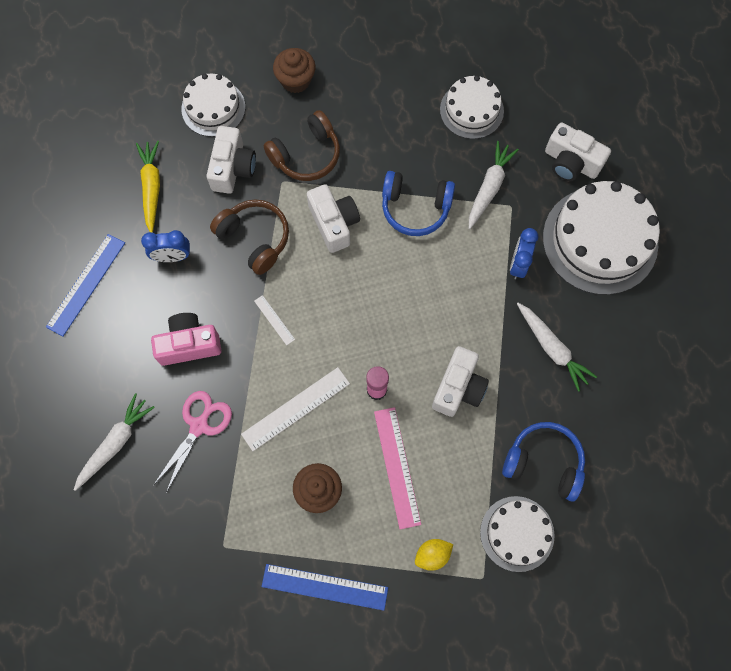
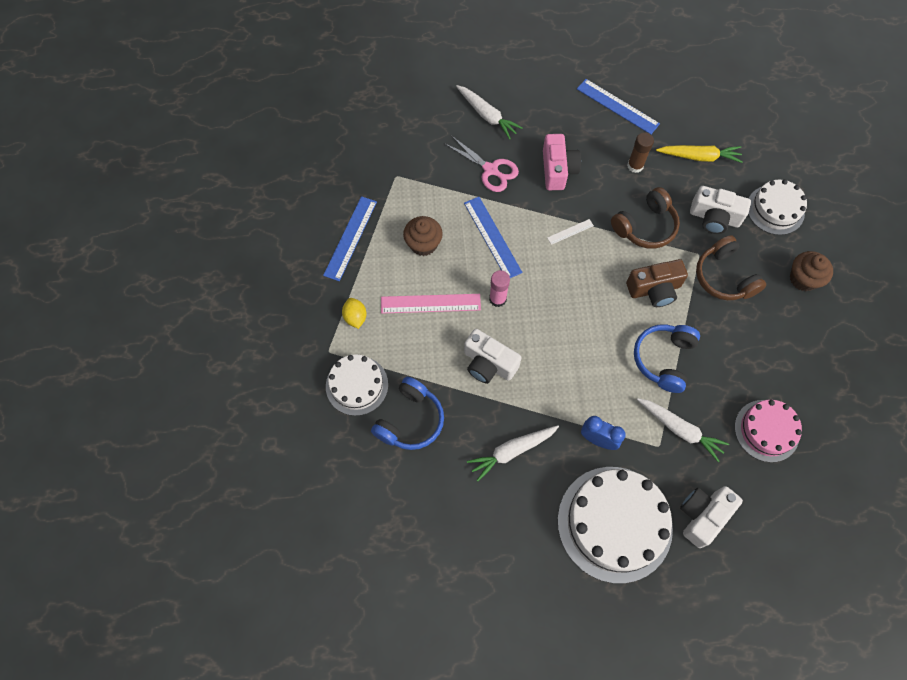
camera: 100 degrees right, 5 degrees down
(172, 257) = (635, 166): blue clock -> brown glue stick
(295, 408) = (492, 237): white ruler -> blue ruler
(334, 223) = (654, 289): white camera -> brown camera
(471, 110) = (766, 430): white cake -> pink cake

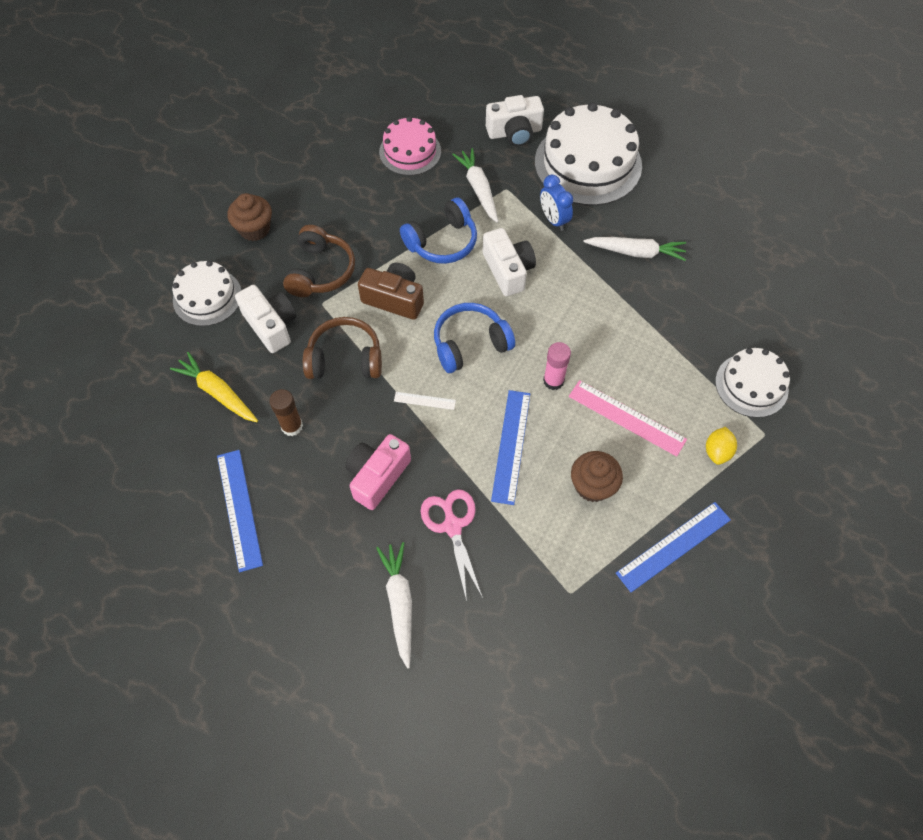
camera: 145 degrees left, 5 degrees down
(410, 420) = (714, 326): blue headphones -> blue headphones (470, 344)
(488, 364) = (606, 329): white camera -> white camera (508, 270)

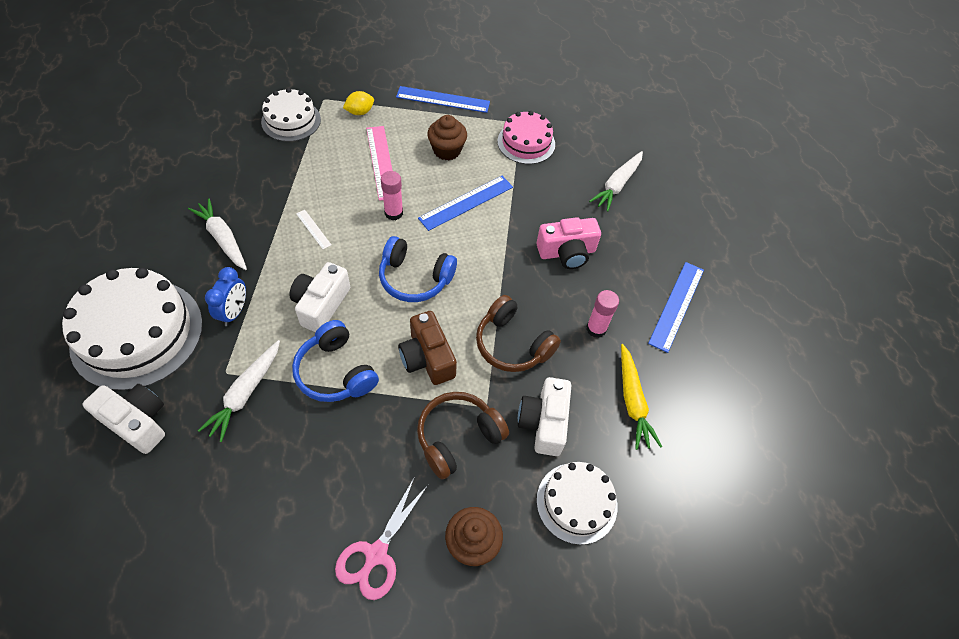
camera: 140 degrees left, 5 degrees down
(292, 426) = (596, 329): brown glue stick -> pink glue stick
(410, 151) = (243, 495): pink cake -> pink cake (526, 143)
(424, 401) = (488, 269): white ruler -> white ruler (313, 229)
(442, 242) = (335, 372): blue headphones -> blue headphones turned 135 degrees counterclockwise
(452, 526) = (549, 194): pink scissors -> pink scissors (376, 554)

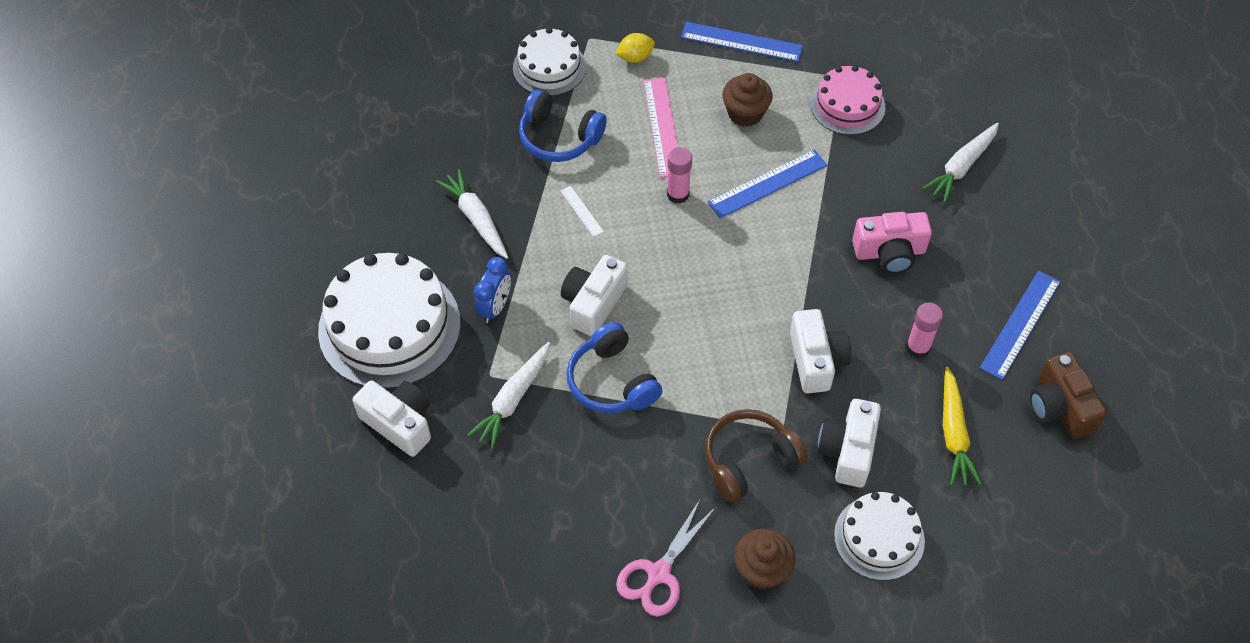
camera: 10 degrees right, 0 degrees up
(415, 278) = (703, 277): blue headphones -> blue headphones (559, 138)
(427, 358) = (716, 371): brown camera -> brown camera (1059, 407)
(512, 344) = (816, 360): brown headphones -> white camera

